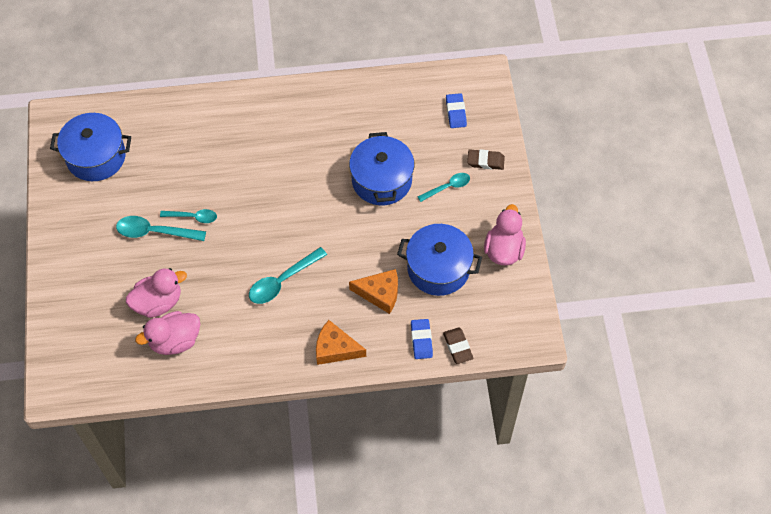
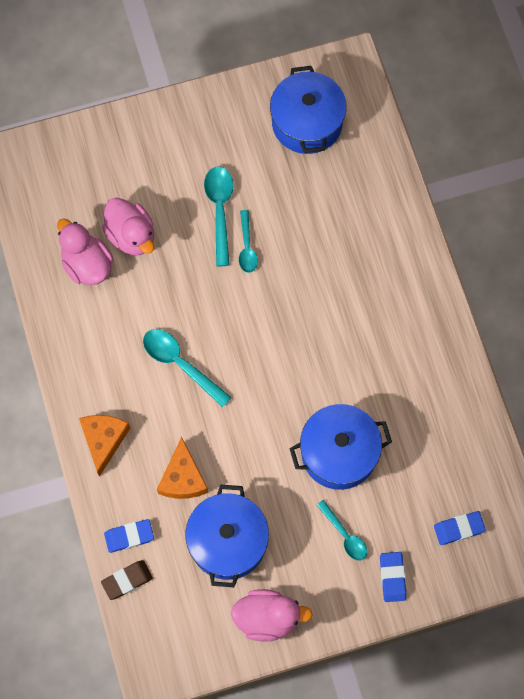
camera: 80 degrees right, 10 degrees up
(485, 161) = (392, 577): brown eraser -> blue eraser

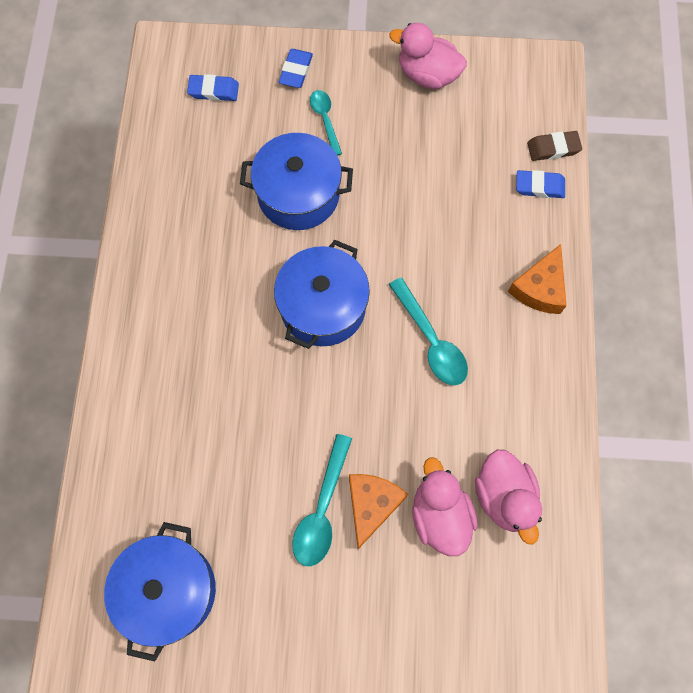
camera: 160 degrees left, 0 degrees up
(183, 478) = (467, 223): orange cheese -> orange cheese (372, 505)
(228, 541) = (442, 150): blue pot -> blue pot (323, 306)
(247, 247) = (307, 450): turquoise spoon -> none

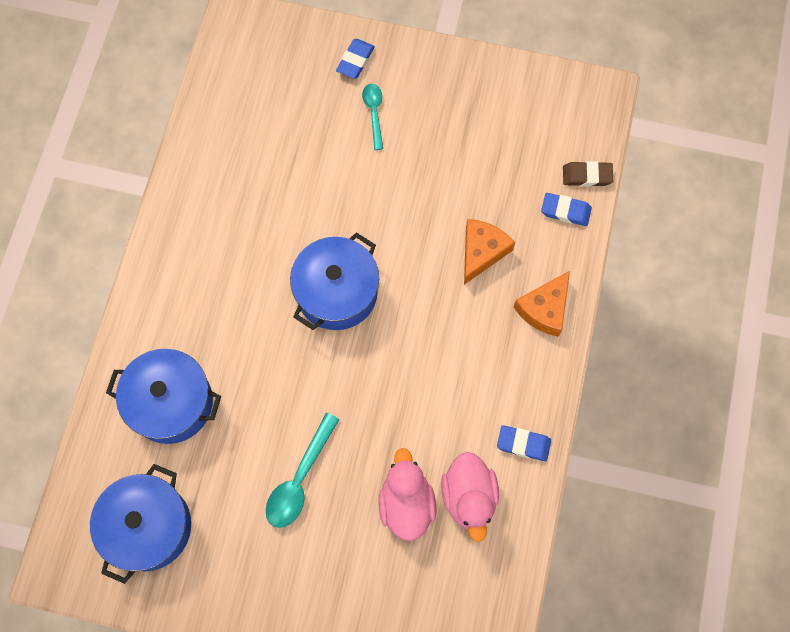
camera: 10 degrees right, 0 degrees up
(213, 90) = (274, 68): blue eraser -> blue eraser (523, 444)
(298, 194) = (334, 182): blue pot -> blue pot (171, 403)
(372, 505) = (346, 483): orange cheese -> orange cheese (482, 252)
(427, 75) = (480, 84): pink duck -> none
(431, 340) = (431, 341): turquoise spoon -> none

